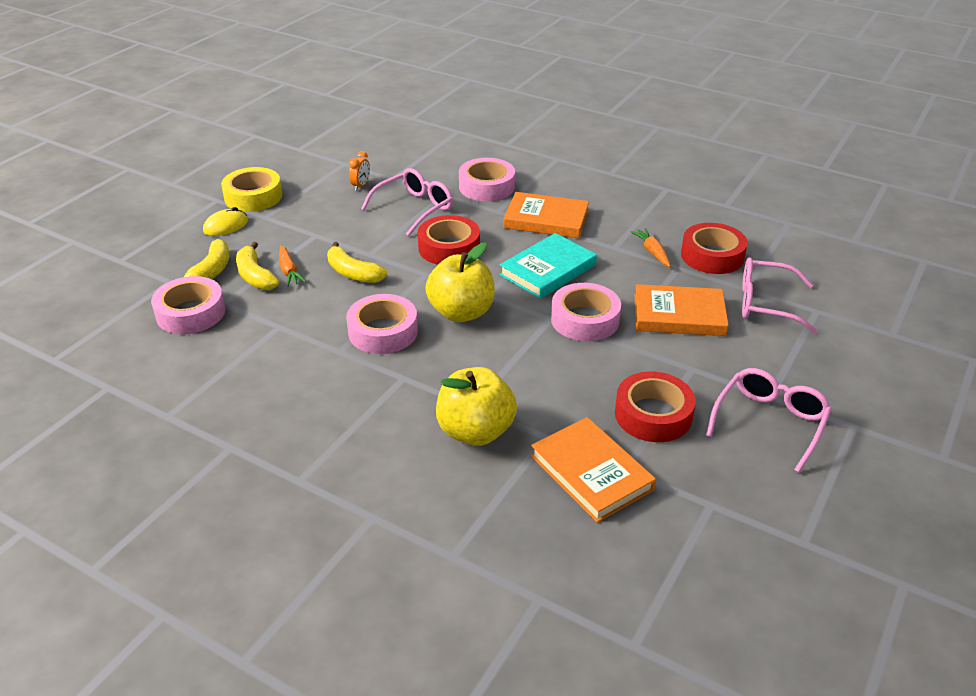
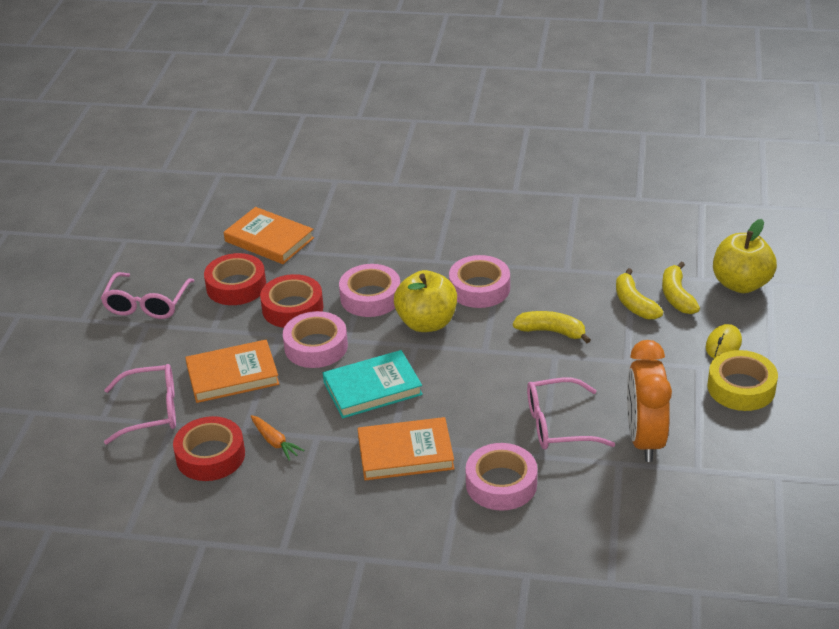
camera: 160 degrees right, 0 degrees up
(191, 313) = (648, 259): pink tape -> pink tape (370, 297)
(255, 276) = (634, 304): yellow banana -> yellow banana turned 150 degrees counterclockwise
(289, 271) = (610, 317): orange carrot -> none
(360, 186) = (644, 439): orange clock -> orange clock, size x2.48
(414, 208) = (557, 425): pink glasses -> pink glasses turned 60 degrees clockwise
(449, 248) = (484, 385): red tape -> red tape (292, 308)
(475, 431) = (360, 242): yellow apple -> yellow apple (741, 284)
(548, 270) = (372, 388): turquoise book -> turquoise book turned 45 degrees clockwise

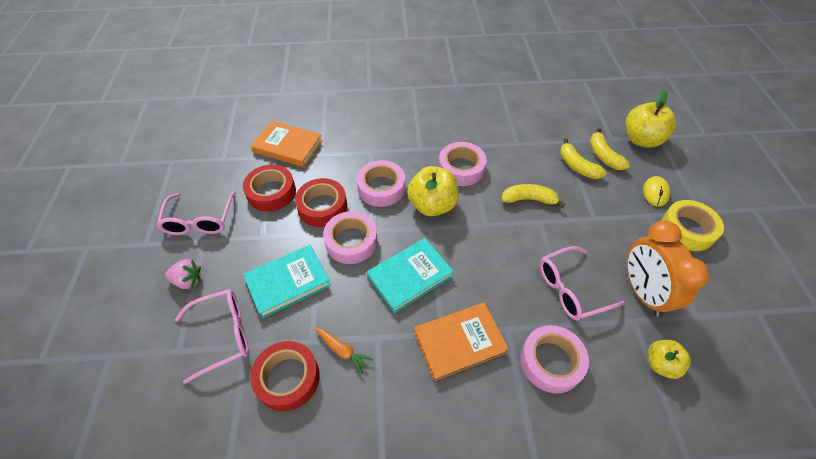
camera: 15 degrees left, 15 degrees up
(124, 359) = (188, 280): none -> pink strawberry
(232, 375) = (288, 282): orange book -> turquoise book
(627, 504) = (660, 364): none -> yellow apple

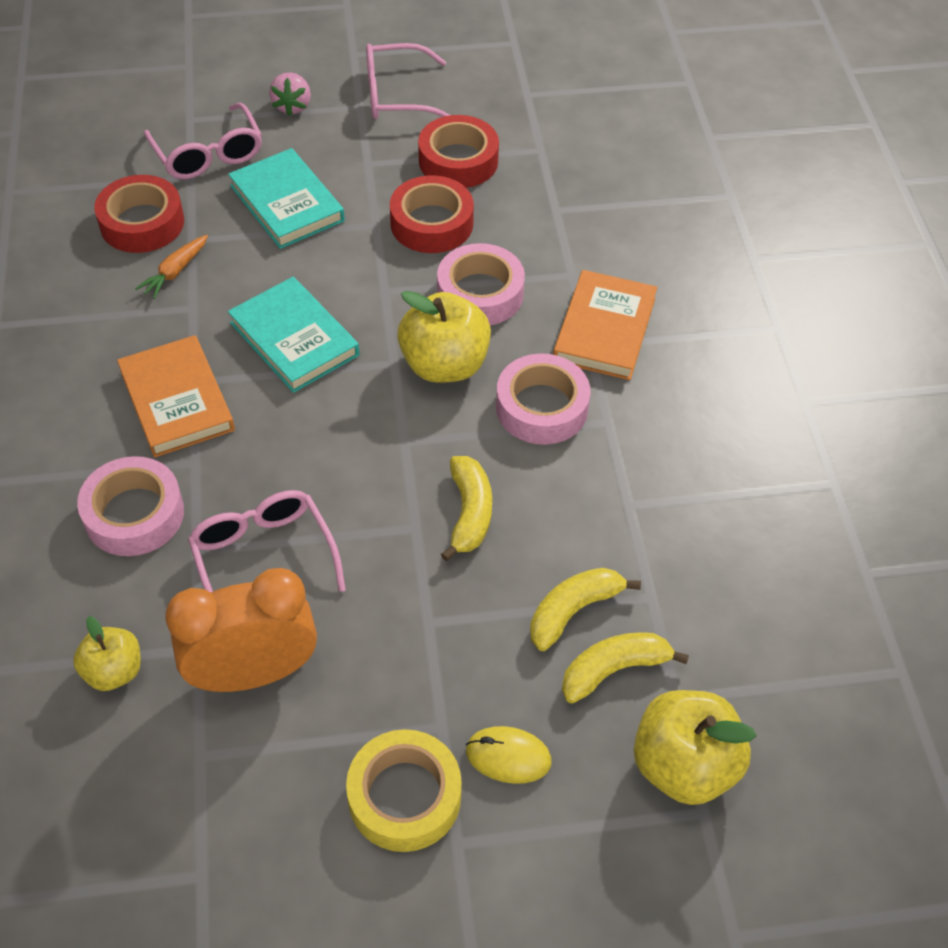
camera: 85 degrees right, 0 degrees up
(288, 146) = (566, 165): orange book -> orange book (604, 329)
(351, 241) = (361, 264): pink tape -> none

